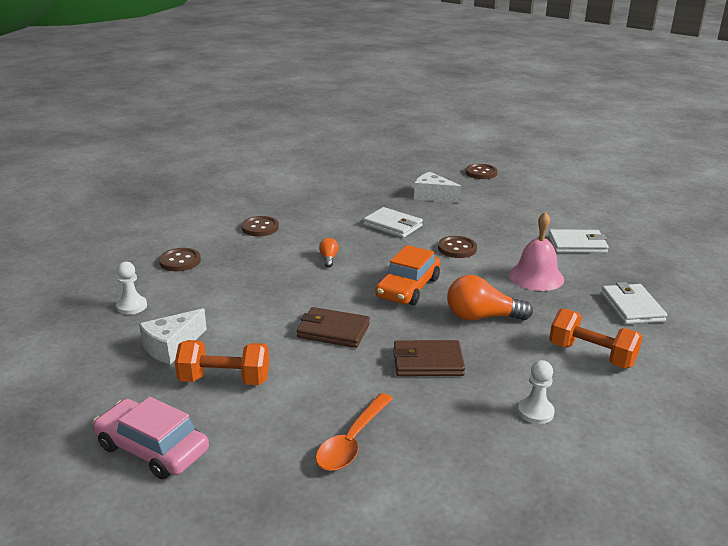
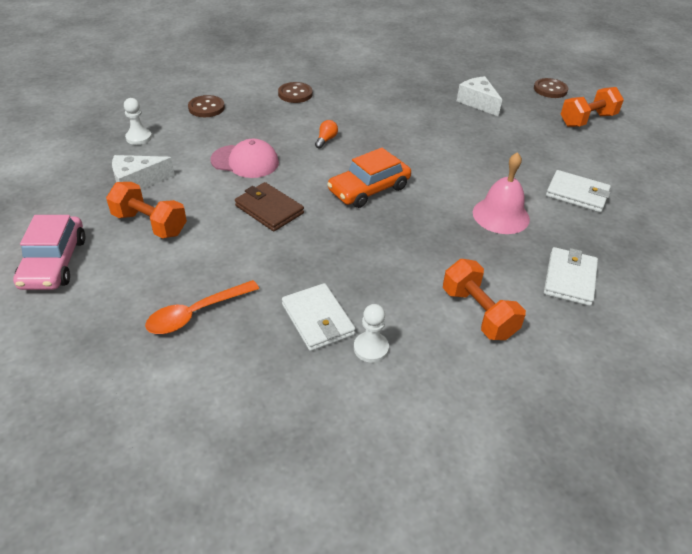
camera: 25 degrees right, 15 degrees up
(152, 448) = (54, 262): pink car -> pink car turned 150 degrees counterclockwise
(268, 297) = (245, 161): none -> pink cap
(393, 225) = (412, 123): white wallet -> white wallet (317, 320)
(427, 362) = (321, 266): brown wallet -> none
(457, 248) = (450, 163): brown button -> none
(482, 317) = (409, 239): orange light bulb -> none
(531, 189) = (587, 120): none -> orange dumbbell

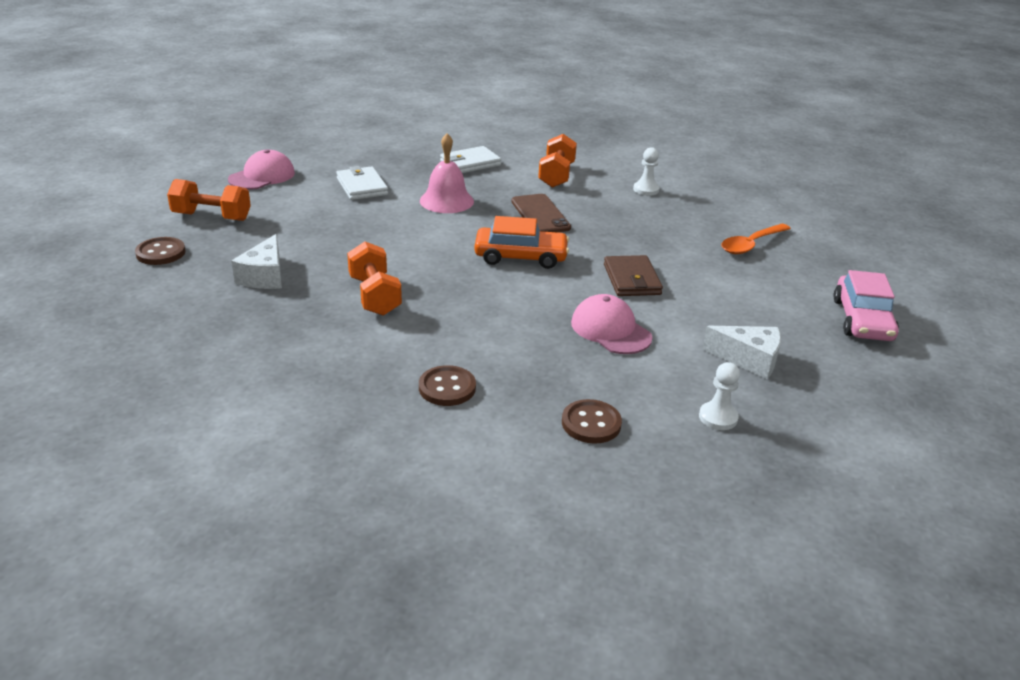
camera: 140 degrees left, 10 degrees down
(54, 262) = (862, 320): pink car -> pink car turned 150 degrees clockwise
(150, 224) = (756, 314): orange dumbbell -> orange dumbbell (374, 296)
(196, 313) = (751, 244): orange spoon -> orange spoon turned 135 degrees clockwise
(317, 320) = (666, 211): white wallet -> none
(326, 140) = (495, 313): orange light bulb -> none
(414, 242) = (540, 215): none -> brown phone
(647, 165) = (262, 176): none -> pink cap

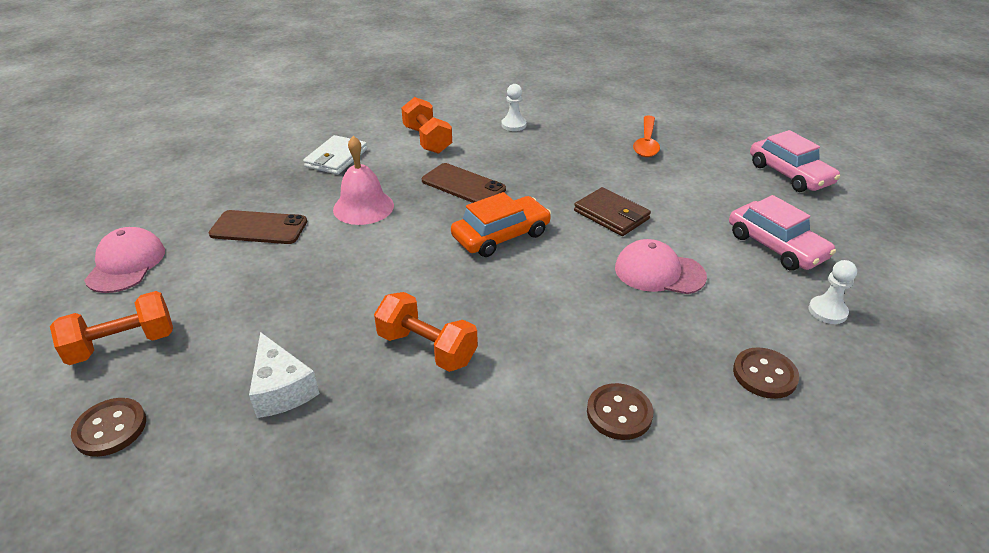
camera: 35 degrees left, 5 degrees up
(362, 186) = (259, 228): white wallet -> brown phone
(749, 359) = (776, 246): white cheese -> pink car

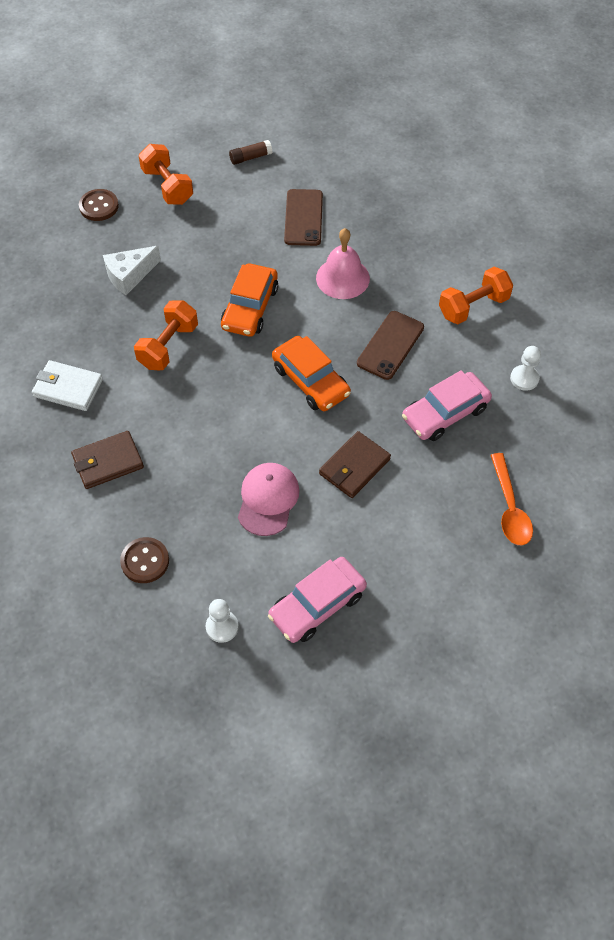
camera: 85 degrees right, 20 degrees up
(126, 264) = (250, 157): pink cap -> brown glue stick
(336, 158) = (423, 242): white wallet -> white wallet (68, 388)
(383, 274) = (250, 308): none -> orange car
(619, 413) = (107, 462): brown button -> brown wallet
(646, 143) = (509, 508): orange spoon -> orange spoon turned 105 degrees counterclockwise
(789, 174) = (463, 650): pink car -> pink car (445, 413)

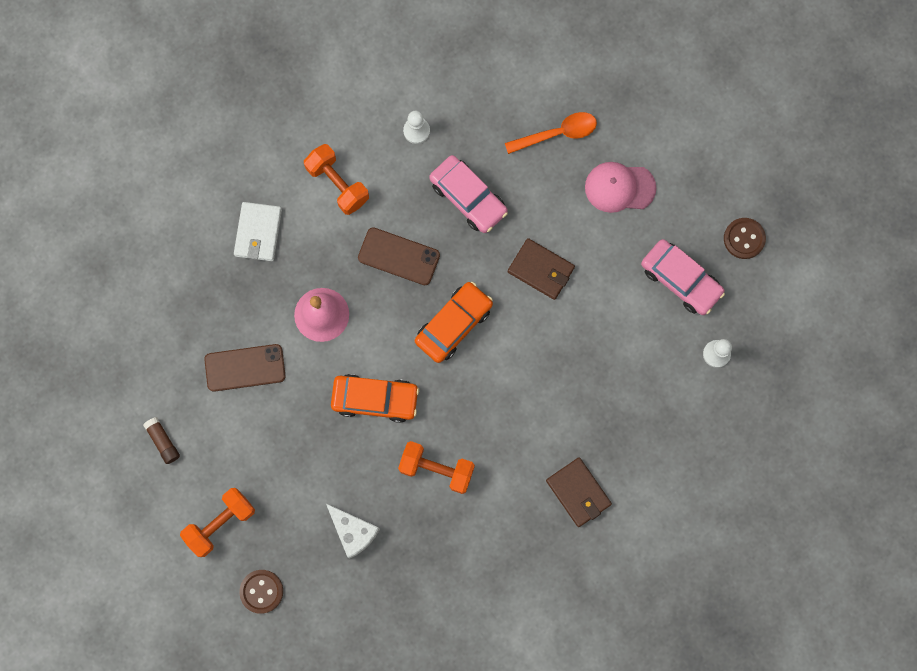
camera: 100 degrees left, 20 degrees up
(68, 388) = (503, 554): white wallet -> white wallet (258, 233)
(145, 561) = (670, 433): brown button -> brown button (744, 239)
(268, 500) = (589, 339): pink cap -> pink cap (619, 187)

